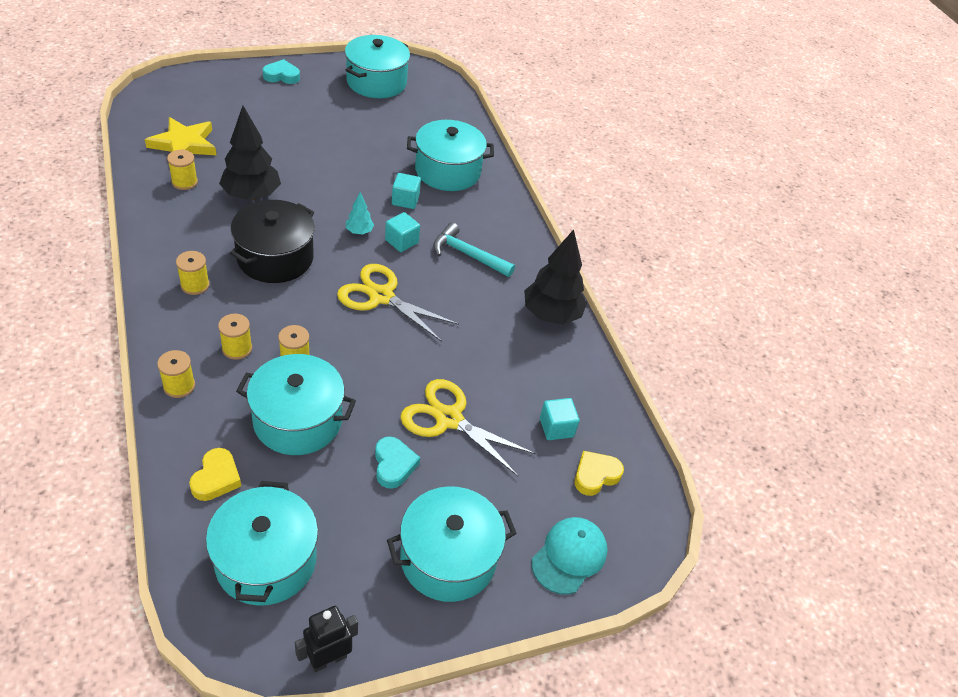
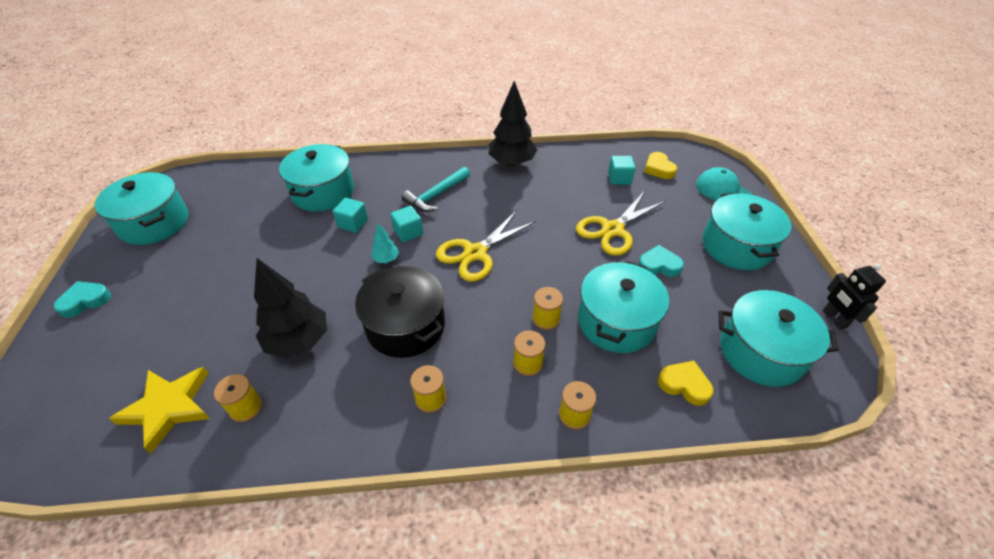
camera: 70 degrees left, 0 degrees up
(282, 76) = (85, 301): turquoise heart -> turquoise heart turned 45 degrees clockwise

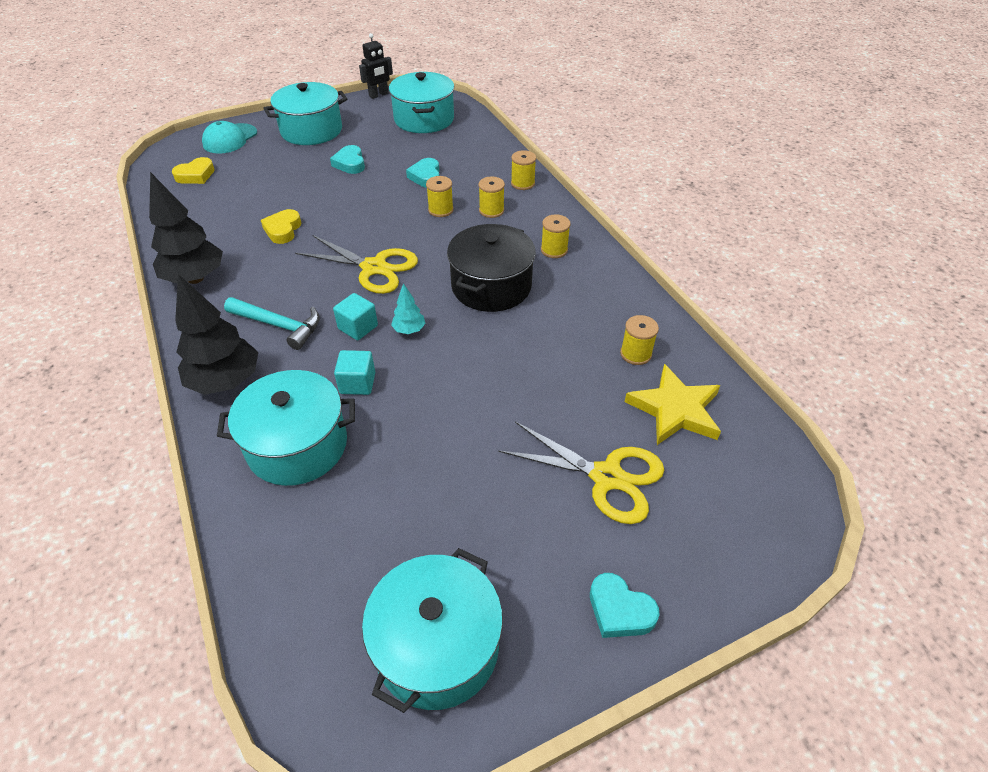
camera: 110 degrees left, 0 degrees up
(299, 341) = (549, 351): black tree -> black tree (226, 381)
(612, 229) = (308, 191): yellow scissors -> yellow scissors (606, 477)
(616, 322) = (426, 176): turquoise pot -> turquoise heart
(619, 178) = (218, 197): turquoise cube -> none
(684, 385) = (470, 145): yellow heart -> yellow heart (283, 230)

